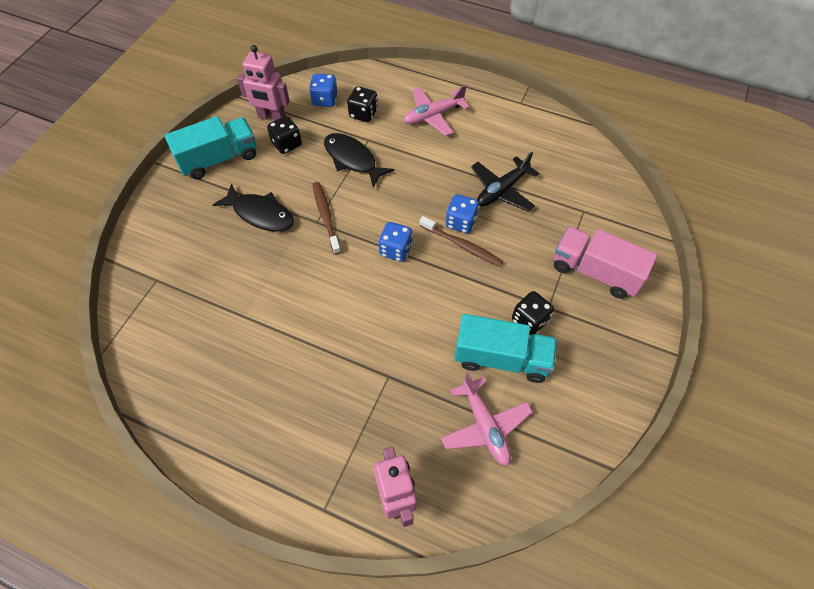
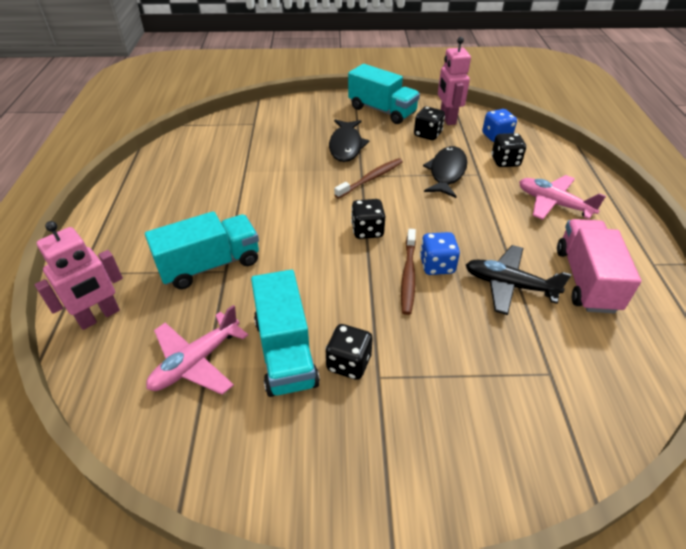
camera: 65 degrees right, 15 degrees down
(375, 386) = (210, 265): none -> turquoise truck
(395, 250) = (367, 231): blue dice -> black dice
(595, 272) = (464, 413): pink truck -> pink truck (586, 280)

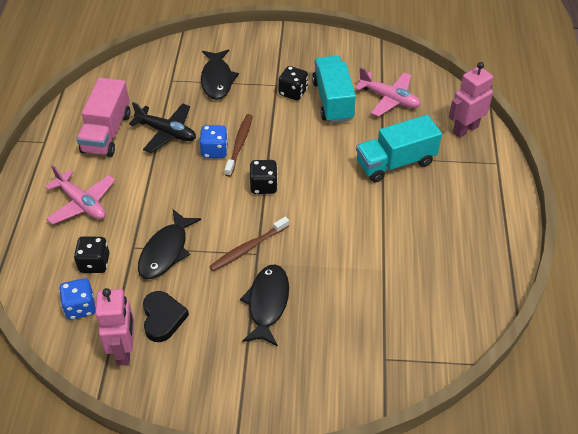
camera: 175 degrees left, 5 degrees up
(196, 362) = (389, 99): pink plane -> pink plane turned 75 degrees clockwise
(382, 111) = (207, 376): turquoise truck -> none
(427, 134) = (163, 318): black dice -> black heart
(476, 379) = (217, 80): none -> black fish

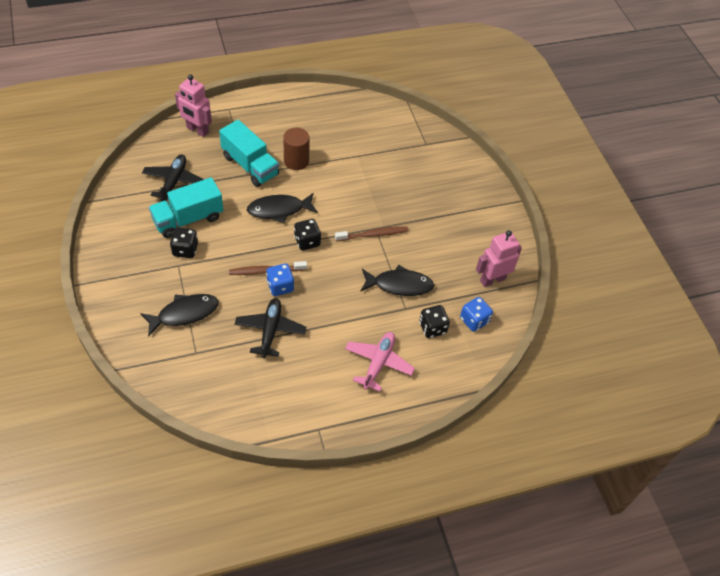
camera: 115 degrees left, 5 degrees up
(106, 133) = (288, 379): pink truck -> none
(163, 318) = (456, 266): black heart -> none
(248, 248) = (373, 234): brown toothbrush -> brown toothbrush turned 45 degrees counterclockwise
(267, 303) = (415, 211): black fish -> black fish (279, 210)
(389, 99) = (174, 182): pink plane -> black plane
(391, 205) = (296, 161): none -> brown cylinder

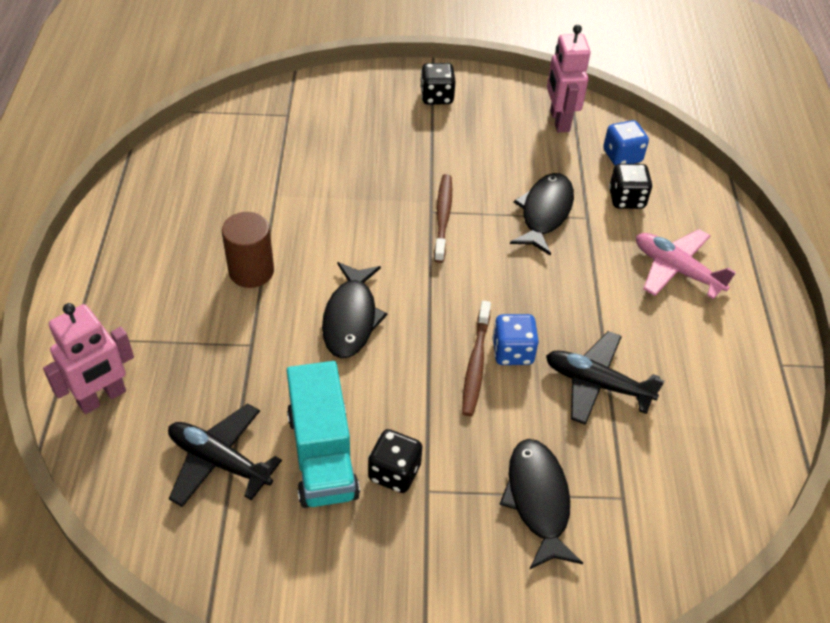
camera: 70 degrees left, 5 degrees down
(250, 165) = (232, 336): turquoise truck -> none
(307, 241) = (431, 297): black dice -> black dice (437, 97)

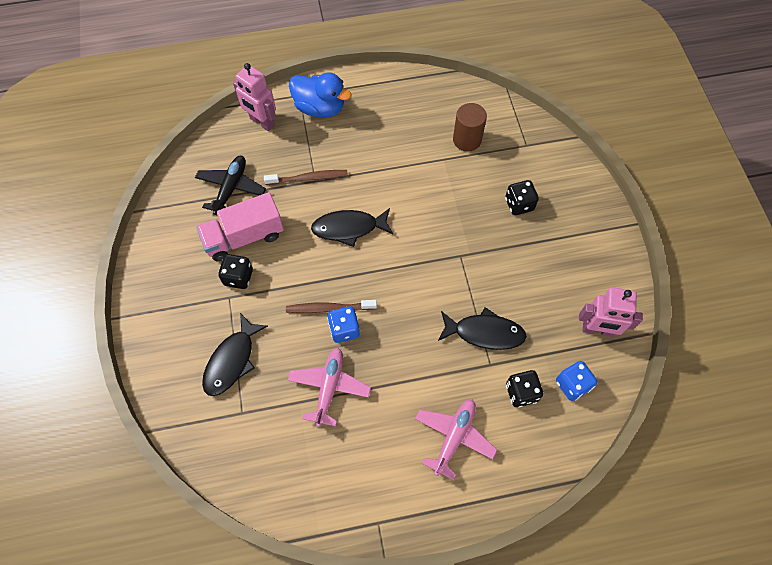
camera: 80 degrees right, 15 degrees up
(114, 315) = (320, 108): none -> blue duck
(251, 271) = (372, 164): brown cylinder -> brown cylinder (467, 140)
(322, 454) = (244, 237): turquoise truck -> pink truck
(437, 97) = (588, 235): black dice -> black dice (519, 204)
(443, 217) = (457, 264): brown toothbrush -> brown toothbrush (308, 178)
(538, 500) = (232, 361): black fish -> black fish turned 135 degrees clockwise
(559, 121) = (597, 330): pink robot -> pink robot turned 150 degrees counterclockwise
(597, 384) = (329, 387): black plane -> pink plane

